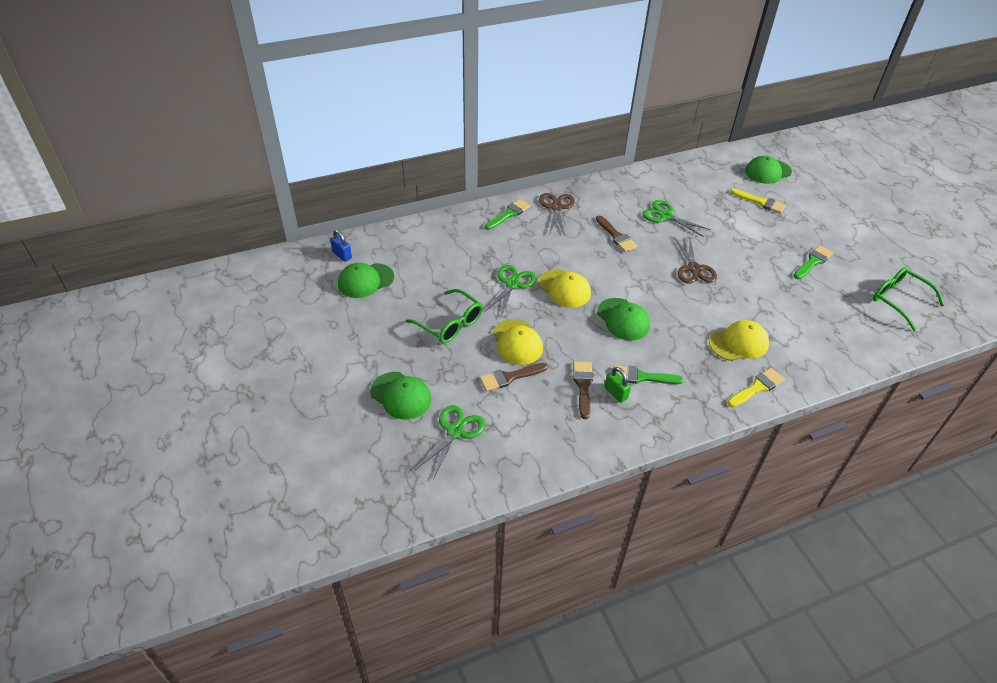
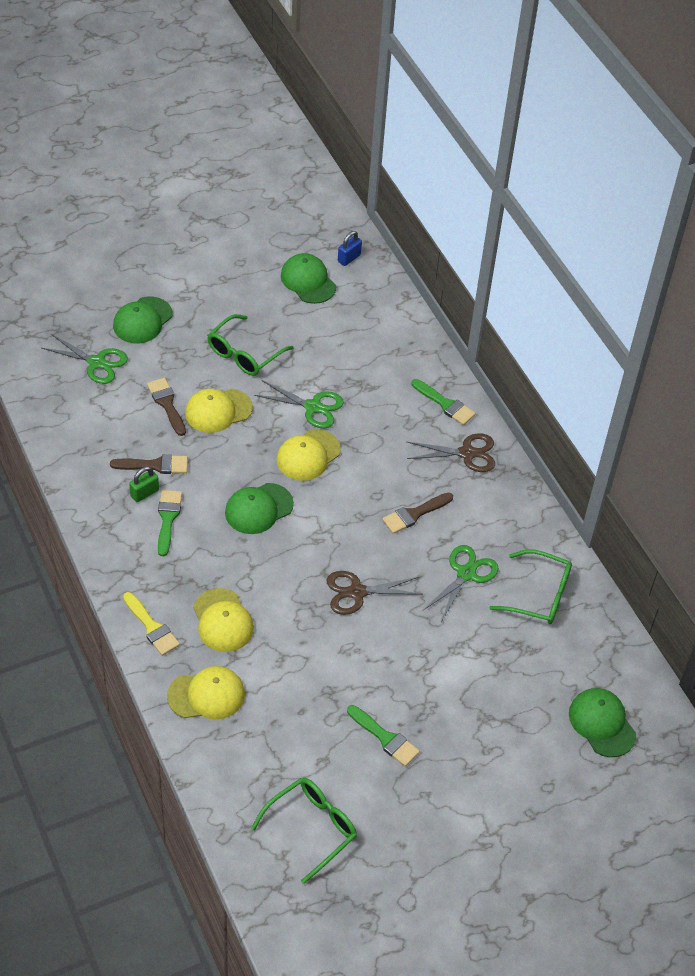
camera: 85 degrees right, 5 degrees up
(676, 186) = (539, 595): none -> green glasses
(761, 202) = (517, 698): yellow brush -> none
(811, 354) = (206, 695): none -> yellow cap

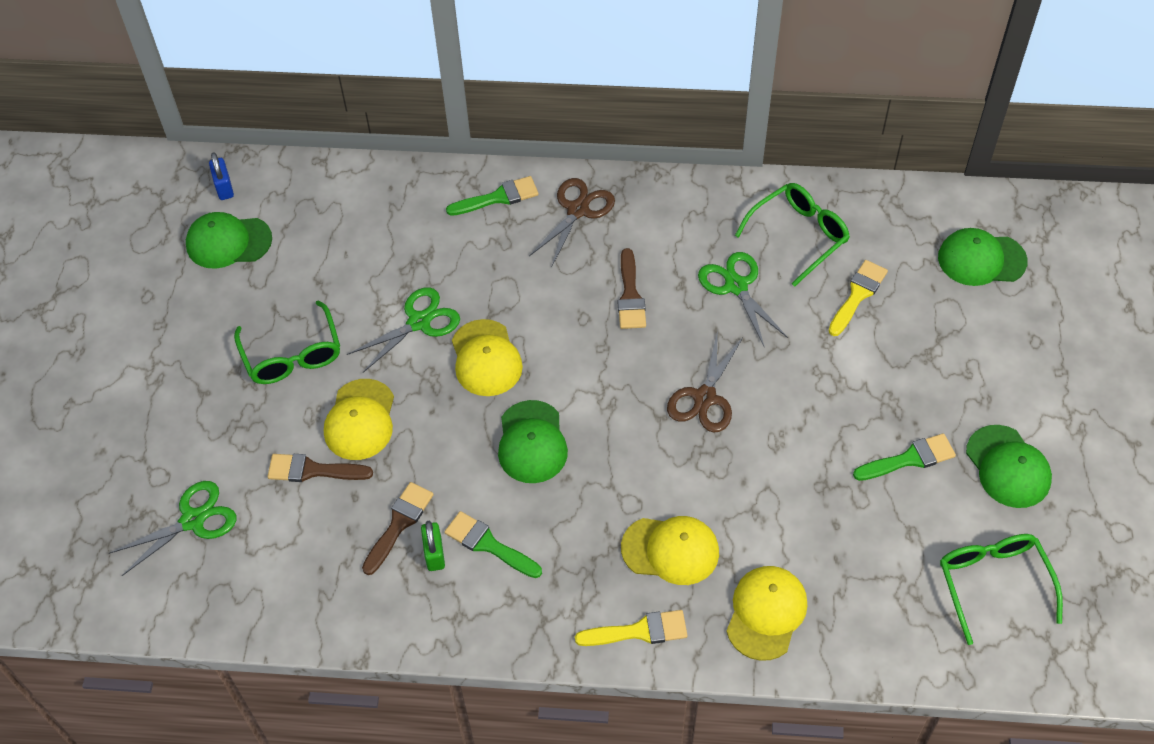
camera: 55 degrees left, 5 degrees up
(142, 320) = (161, 440): green cap -> green cap (1008, 467)
(510, 653) = (858, 295): none -> yellow brush

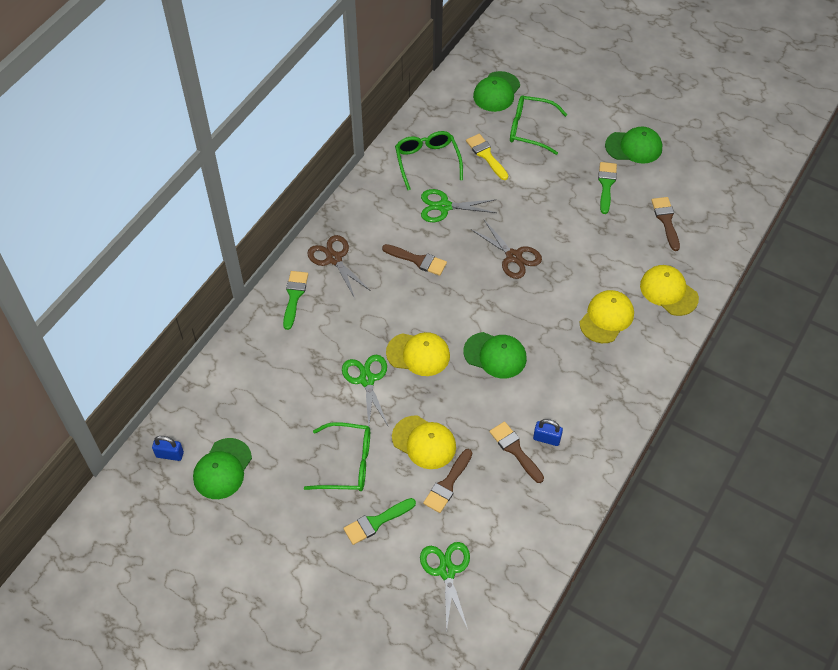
camera: 65 degrees left, 0 degrees up
(434, 554) = (546, 438): green padlock -> blue padlock
(488, 544) = (555, 407): green brush -> green brush (376, 522)
(639, 631) = (651, 355): yellow brush -> none
(896, 561) = (666, 220): none -> brown brush
(993, 583) = (698, 187): green glasses -> green glasses (530, 129)

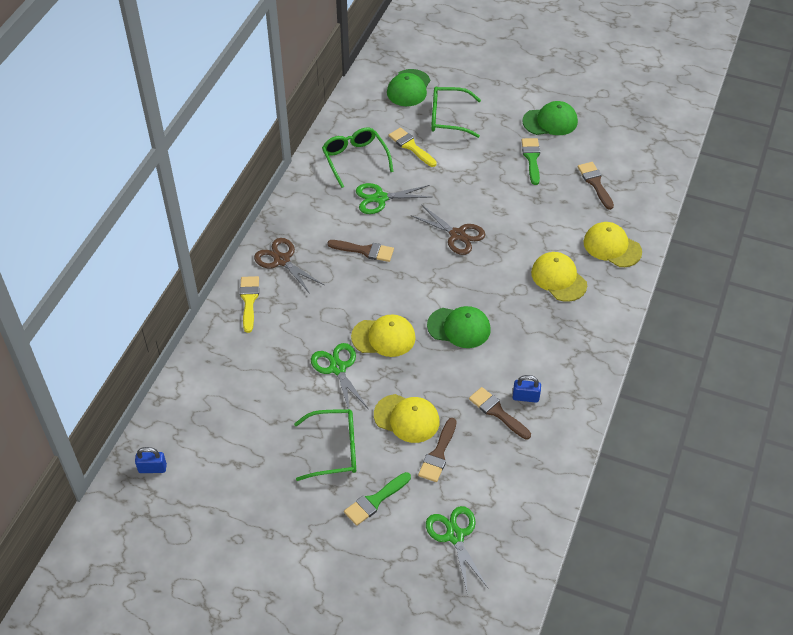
camera: 10 degrees left, 5 degrees down
(222, 469) = (209, 474): green cap -> none
(294, 296) = (249, 300): green brush -> yellow brush
(606, 318) = (558, 278): yellow cap -> yellow cap turned 60 degrees counterclockwise

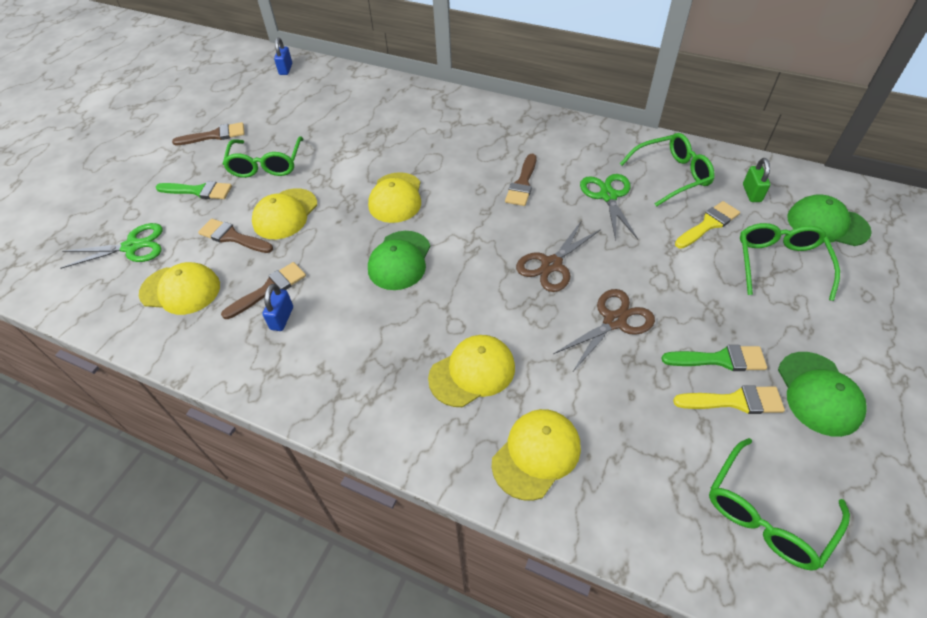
camera: 95 degrees right, 0 degrees up
(249, 300) = (456, 108): yellow brush -> yellow brush (735, 401)
(282, 260) = (508, 126): brown scissors -> brown scissors (614, 321)
(338, 368) = (362, 165): green scissors -> none
(375, 501) = (199, 191): green brush -> green brush turned 135 degrees clockwise
(376, 119) = (751, 193): none -> green padlock
(503, 478) = (180, 290): none -> yellow cap
(595, 183) = (681, 447): brown brush -> brown brush (215, 135)
(628, 156) = (766, 514): none -> green glasses

